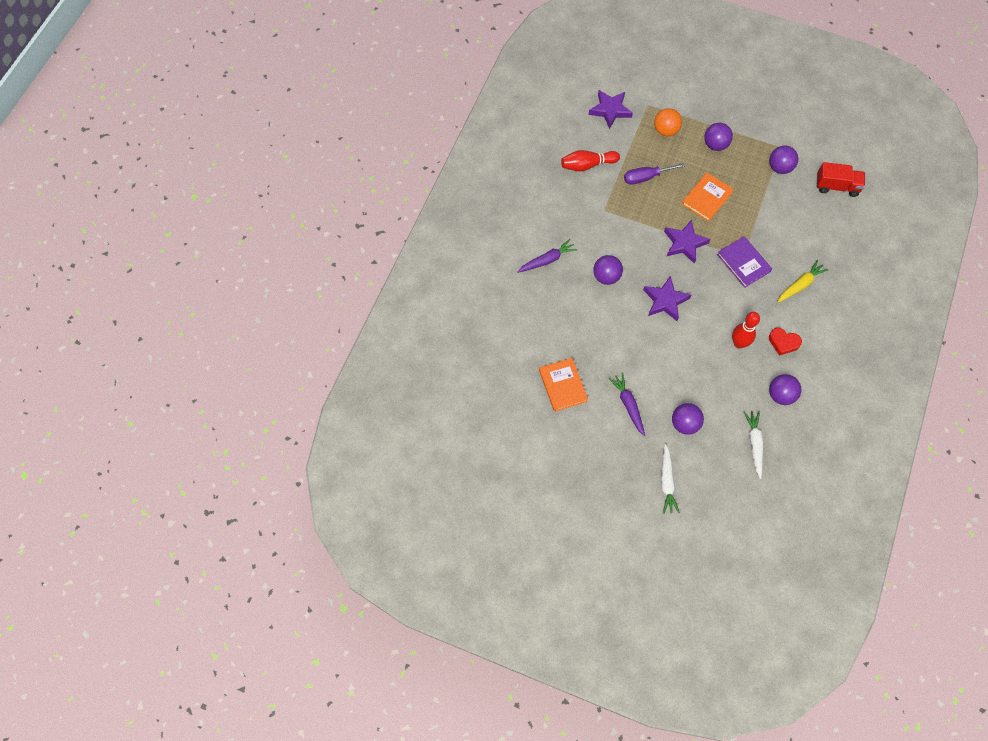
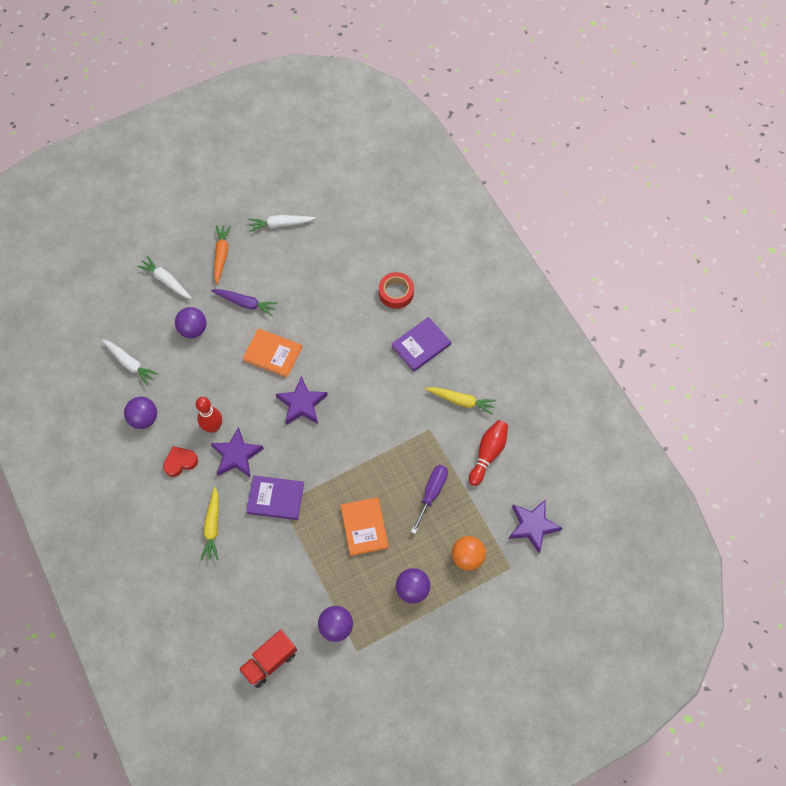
camera: 130 degrees right, 0 degrees up
(520, 308) = (396, 293): none -> red tape
(537, 439) = (280, 224): none -> white carrot
(547, 260) = (421, 345): purple carrot -> purple book
(562, 385) = (304, 272): orange book -> orange book (273, 354)
(565, 206) = (461, 401): none -> yellow carrot
(605, 460) = (221, 255): none -> orange carrot
(606, 277) = (365, 377): purple ball -> none
(684, 243) = (338, 466): purple star -> purple star (236, 455)

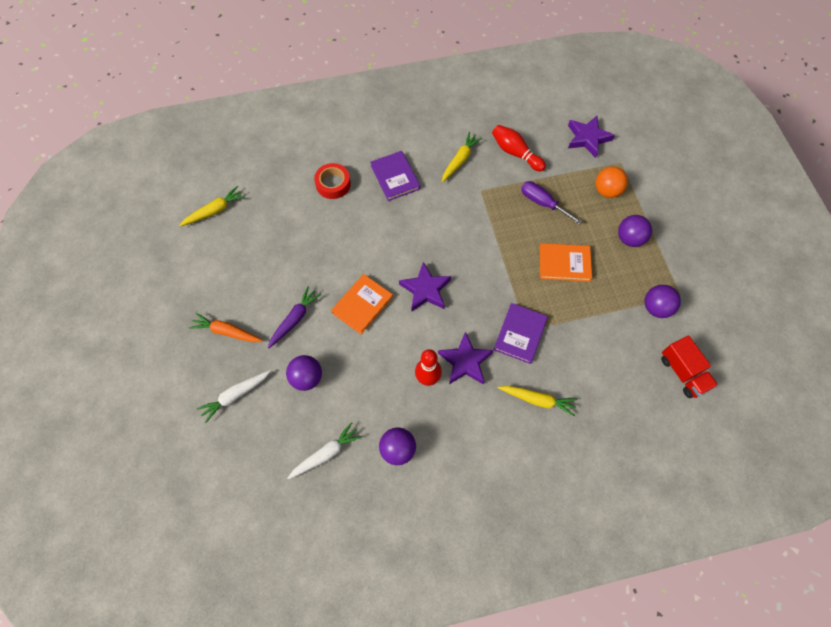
camera: 75 degrees left, 0 degrees up
(180, 462) = (459, 419): red heart -> none
(280, 224) = (214, 267): white carrot -> none
(338, 205) = (215, 211): none -> yellow carrot

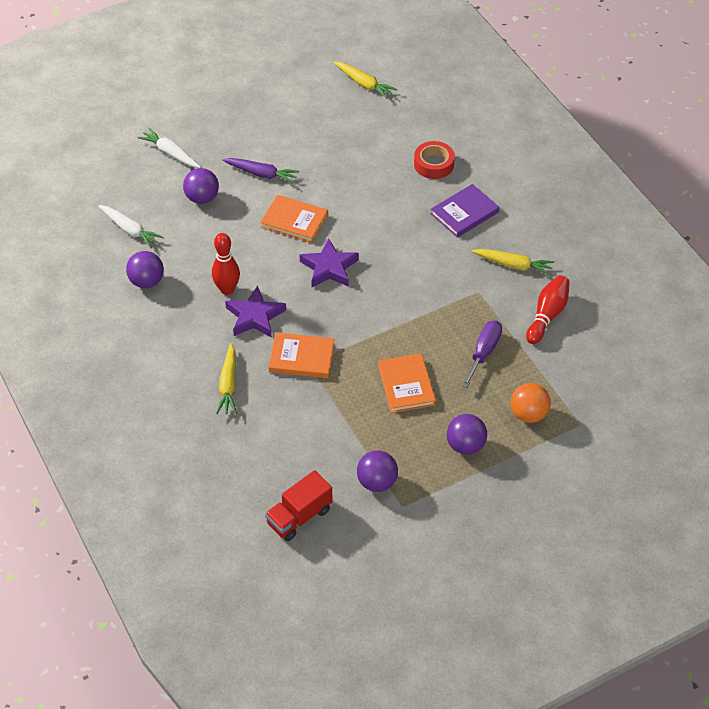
camera: 75 degrees right, 15 degrees down
(227, 332) = (233, 130): orange carrot -> none
(520, 334) = (301, 358): purple book -> orange book
(587, 138) = (603, 384): purple star -> none

